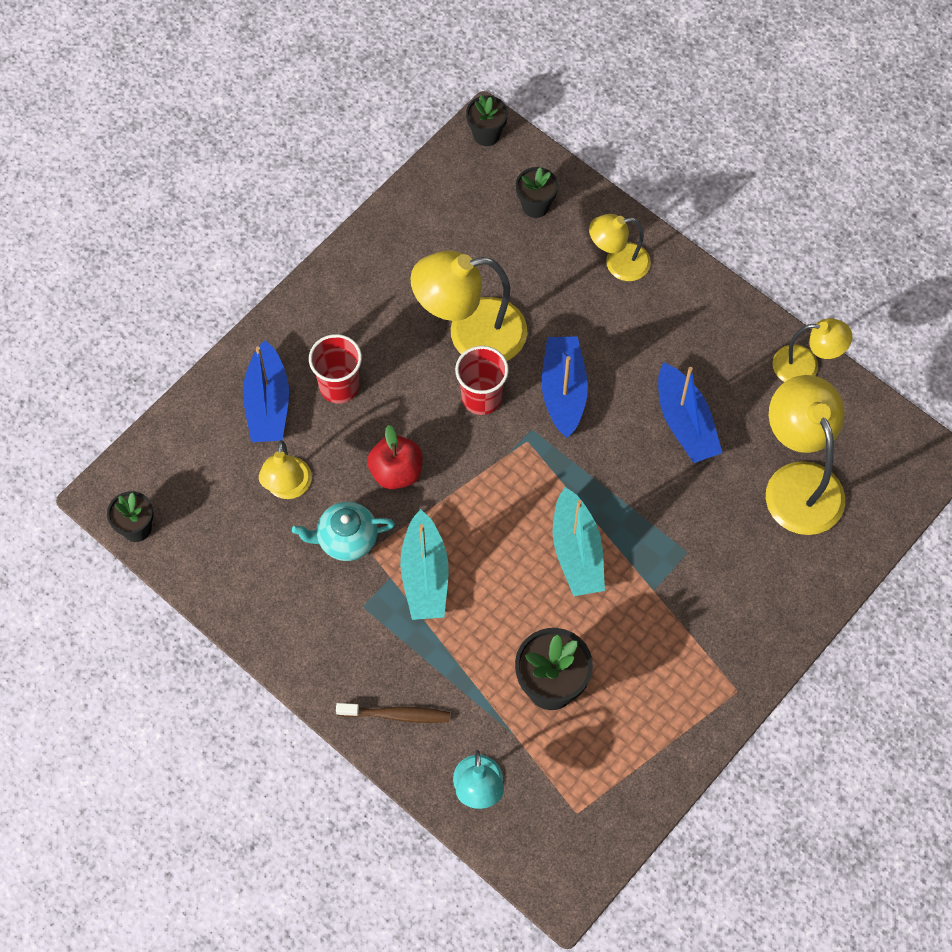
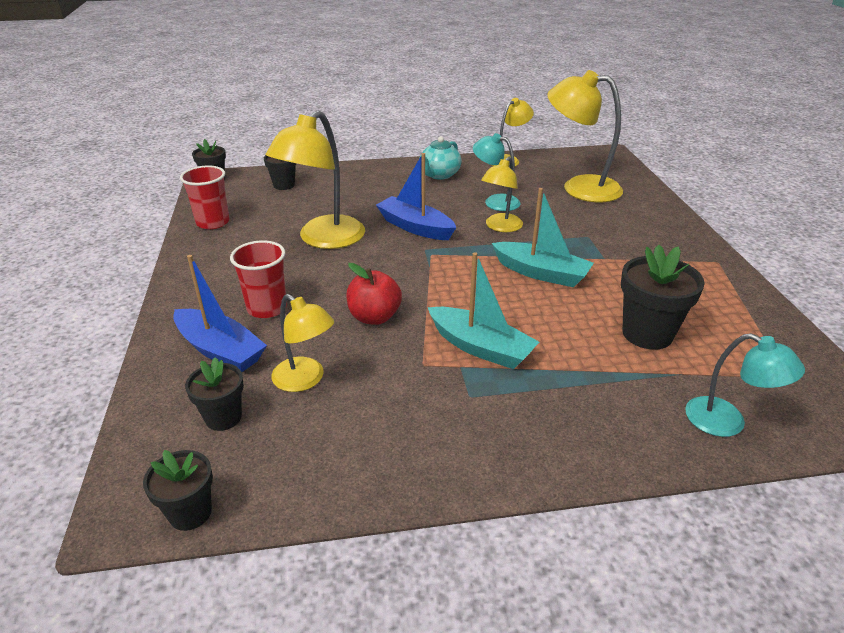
camera: 50 degrees left, 30 degrees down
(213, 472) = (223, 417): none -> black flower pot
(346, 539) = (396, 372): turquoise teapot -> turquoise teapot (439, 175)
(396, 715) = (603, 433): brown toothbrush -> none
(481, 397) = (373, 256): red cup -> red cup (213, 222)
(618, 263) = (363, 179): yellow lamp -> yellow lamp (500, 227)
(685, 422) = (495, 201): blue boat -> turquoise lamp

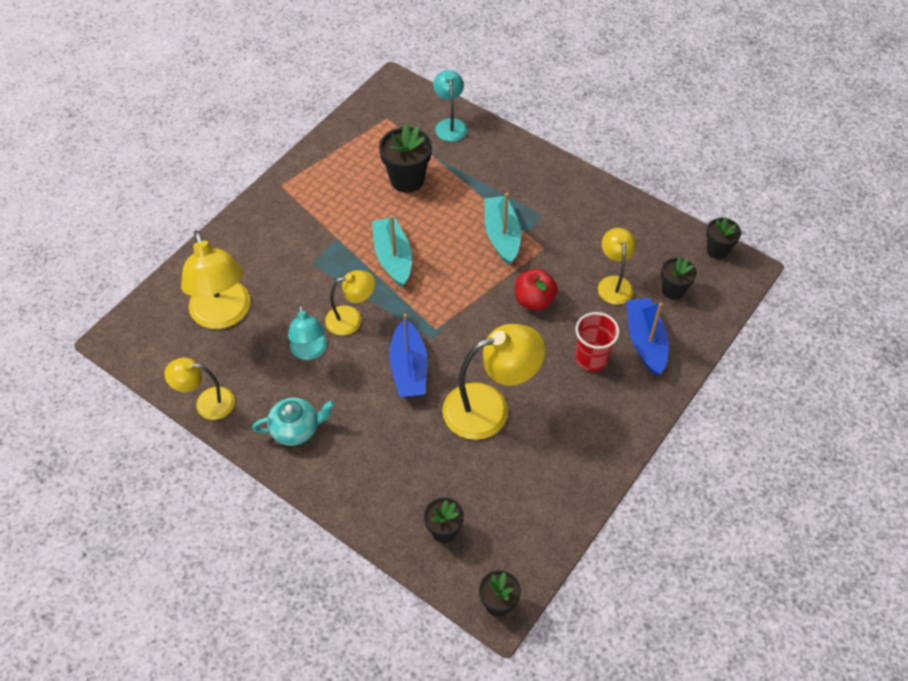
camera: 135 degrees left, 20 degrees up
(213, 222) = (555, 508): red cup -> none

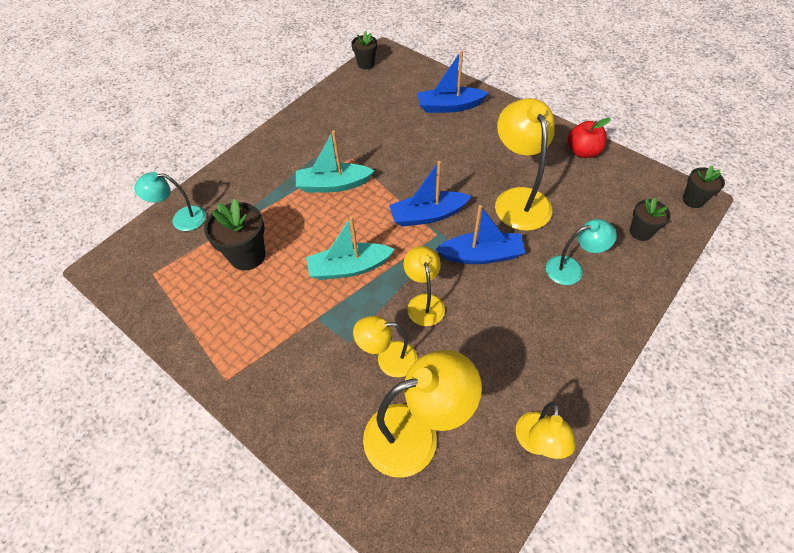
camera: 85 degrees left, 0 degrees up
(296, 429) = (559, 348): turquoise teapot -> none
(310, 352) = (465, 339): turquoise lamp -> turquoise lamp (571, 269)
(462, 320) = (428, 215): none -> blue boat
(534, 300) = (407, 166): red apple -> red apple (582, 152)
(591, 358) = (466, 136): red cup -> none
(614, 283) = (393, 119): yellow lamp -> yellow lamp (388, 359)
(673, 290) = (402, 88): black flower pot -> none

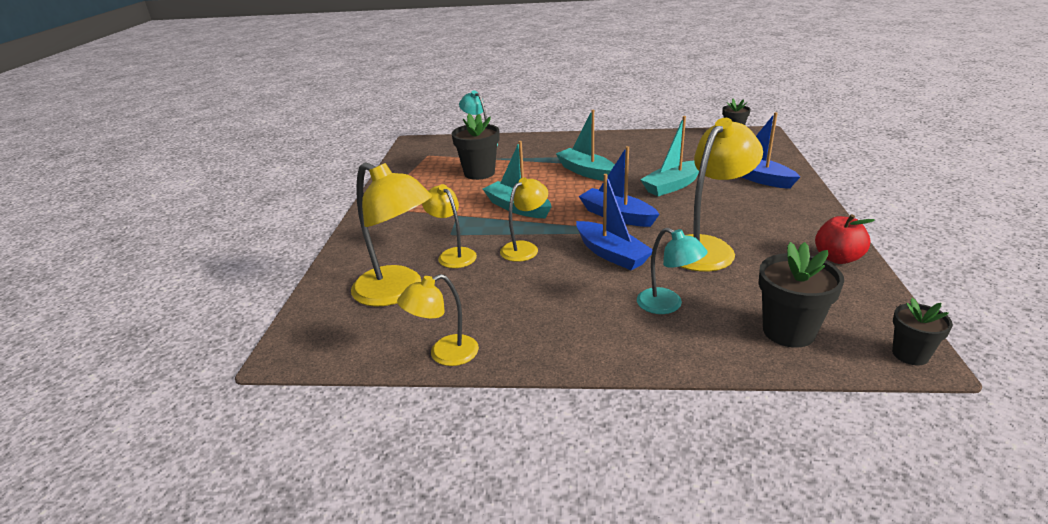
camera: 55 degrees right, 25 degrees down
(413, 154) = (673, 185): none -> turquoise boat
(640, 232) = (788, 331): black flower pot -> black flower pot, size x1.62

